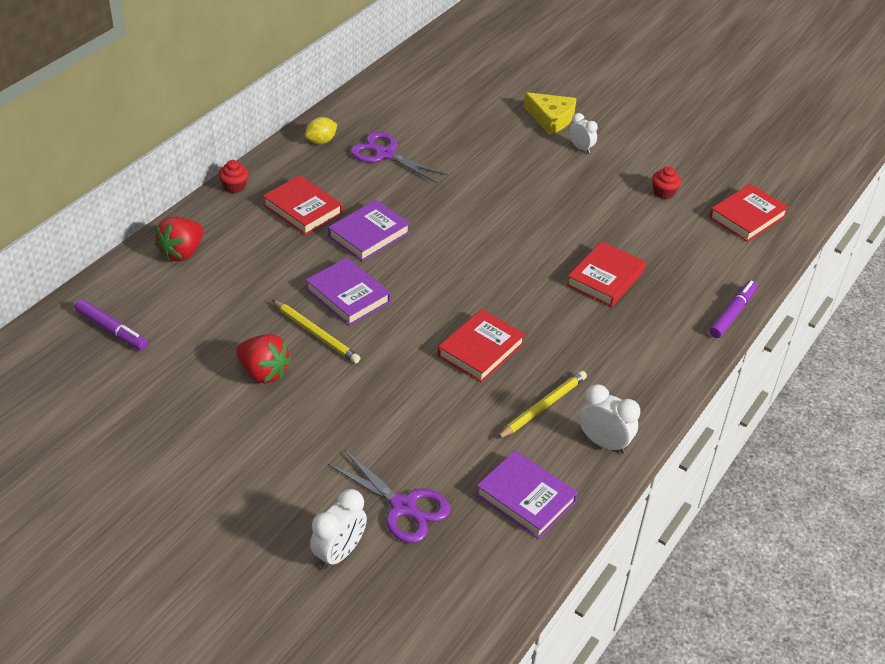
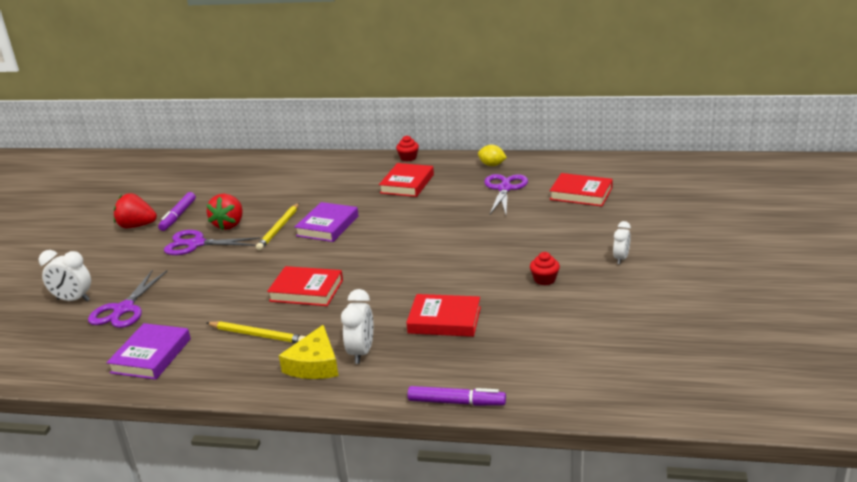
camera: 70 degrees right, 15 degrees down
(111, 330) = (238, 173): purple marker -> purple marker (178, 216)
(182, 252) = (326, 166): red strawberry -> red strawberry (137, 226)
(289, 412) = (196, 244): none -> purple scissors
(369, 234) = (402, 212): purple book -> none
(551, 118) = (646, 234): yellow cheese -> yellow cheese (314, 364)
(604, 443) = (230, 375): white clock -> white clock (361, 352)
(664, 192) = (607, 316): red cupcake -> red cupcake (544, 279)
(747, 217) = (626, 374): red book -> red book (581, 194)

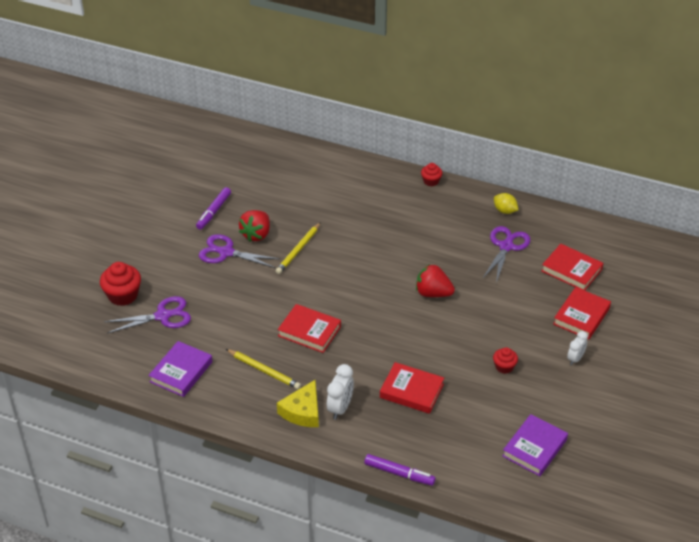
camera: 10 degrees right, 15 degrees up
(73, 300) = (123, 295): white clock -> red cupcake
(124, 309) = (162, 316): purple scissors -> purple scissors turned 135 degrees counterclockwise
(137, 226) = (177, 216): red strawberry -> red strawberry (433, 293)
(327, 226) = (340, 257): purple book -> purple book (534, 448)
(407, 184) = (421, 218): red book -> red book (581, 316)

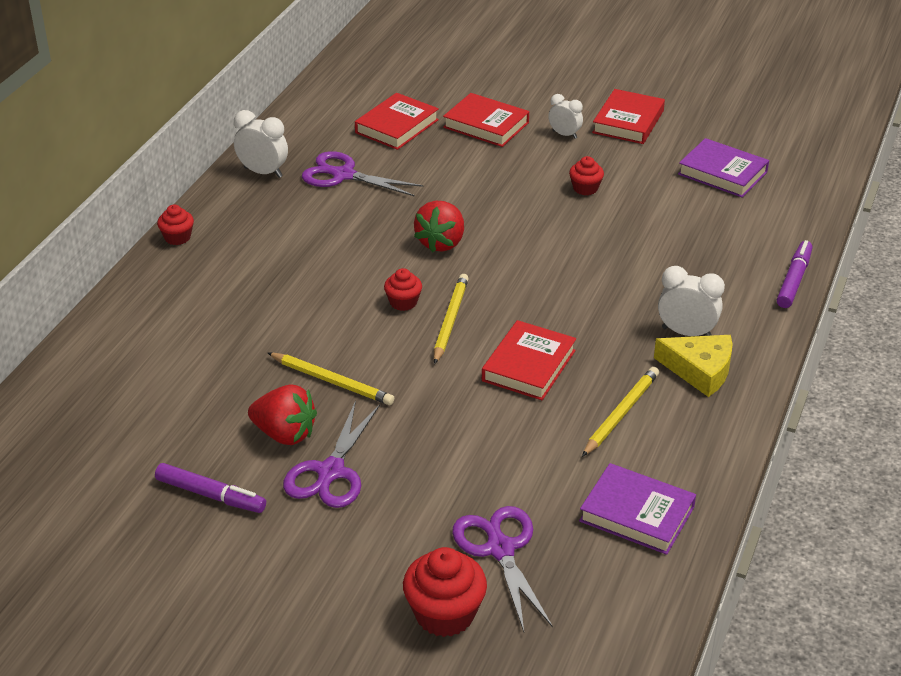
camera: 90 degrees left, 5 degrees down
(352, 297) = (450, 321): none -> yellow pencil
(370, 277) = (403, 302): none -> red cupcake
(411, 391) = (641, 267): red book -> red book (628, 122)
(505, 211) = (263, 172): yellow lemon -> white clock

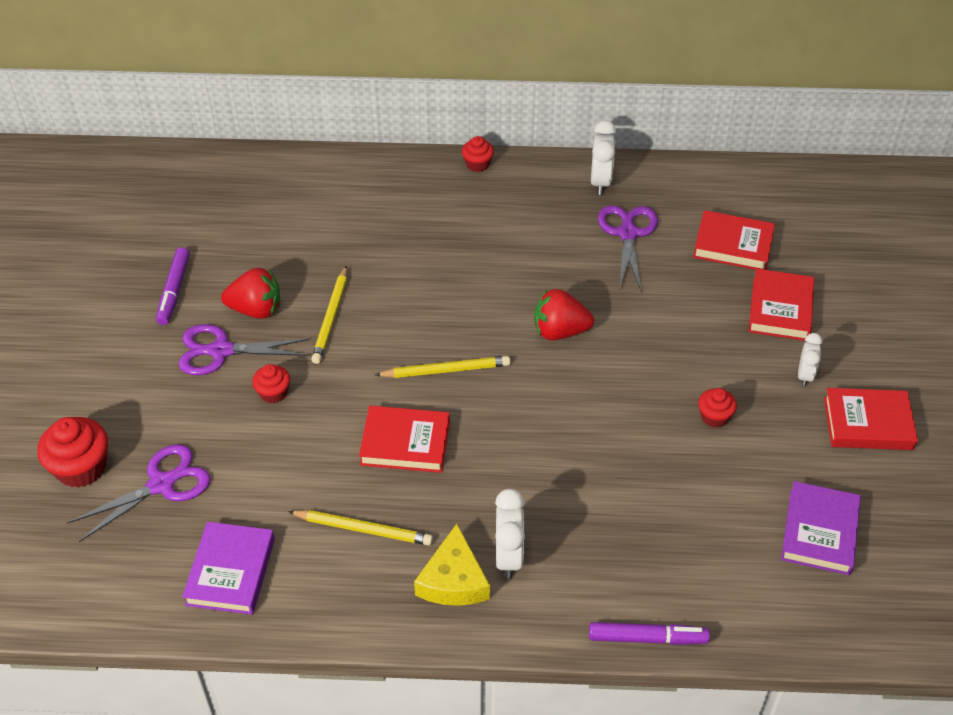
camera: 70 degrees right, 10 degrees up
(285, 434) = (256, 310): red strawberry -> red strawberry turned 90 degrees counterclockwise
(403, 302) = (457, 331): red cupcake -> red cupcake (273, 393)

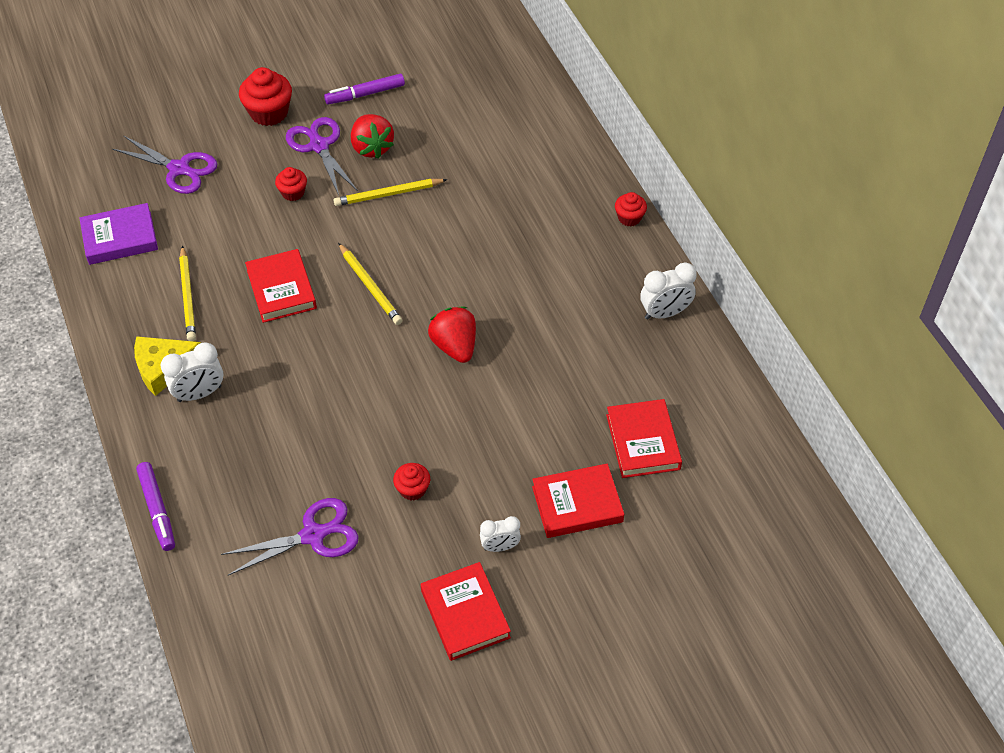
camera: 65 degrees right, 5 degrees up
(81, 468) = (175, 122): red cupcake -> red cupcake (269, 113)
(628, 234) = (607, 356): purple scissors -> purple scissors (313, 535)
(819, 532) = (317, 605): purple book -> none

